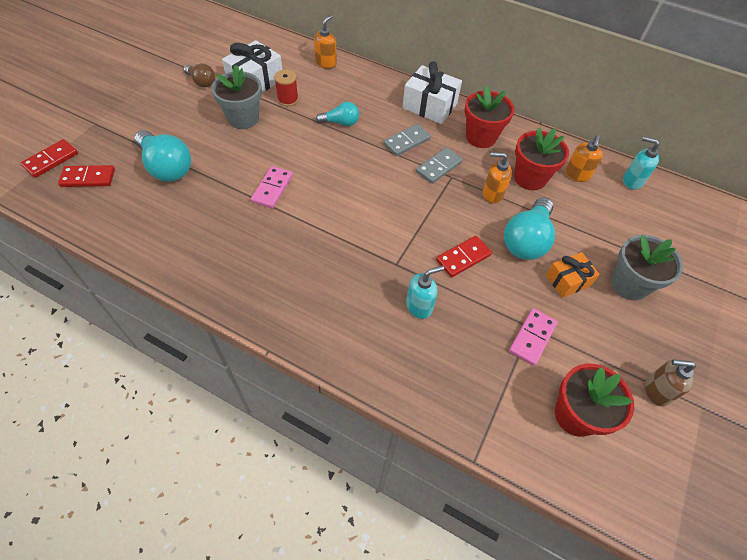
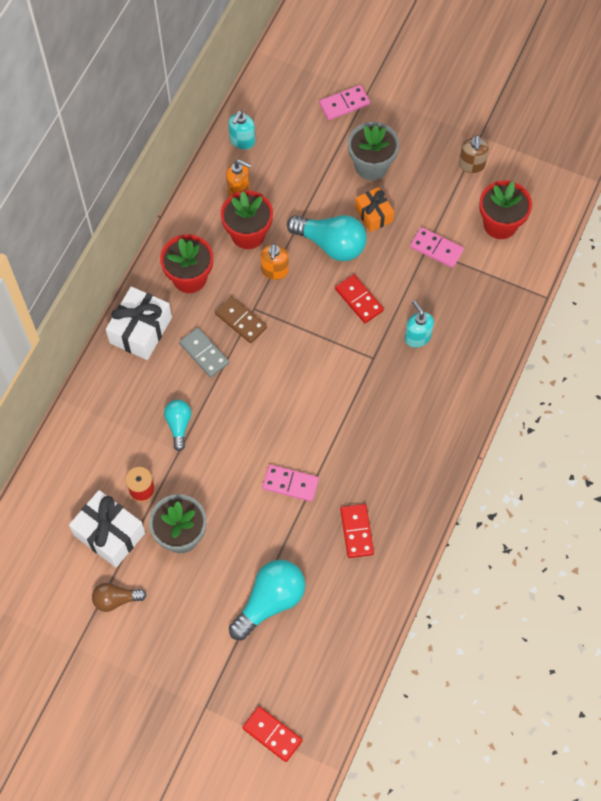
camera: 90 degrees left, 10 degrees up
(88, 178) = (295, 682): red domino -> red domino (357, 531)
(201, 82) = (116, 599): brown light bulb -> brown light bulb turned 135 degrees counterclockwise
(326, 63) = (65, 454): orange soap dispenser -> none
(439, 167) = (241, 320): grey domino -> brown domino
(702, 267) = (344, 104): none -> pink domino

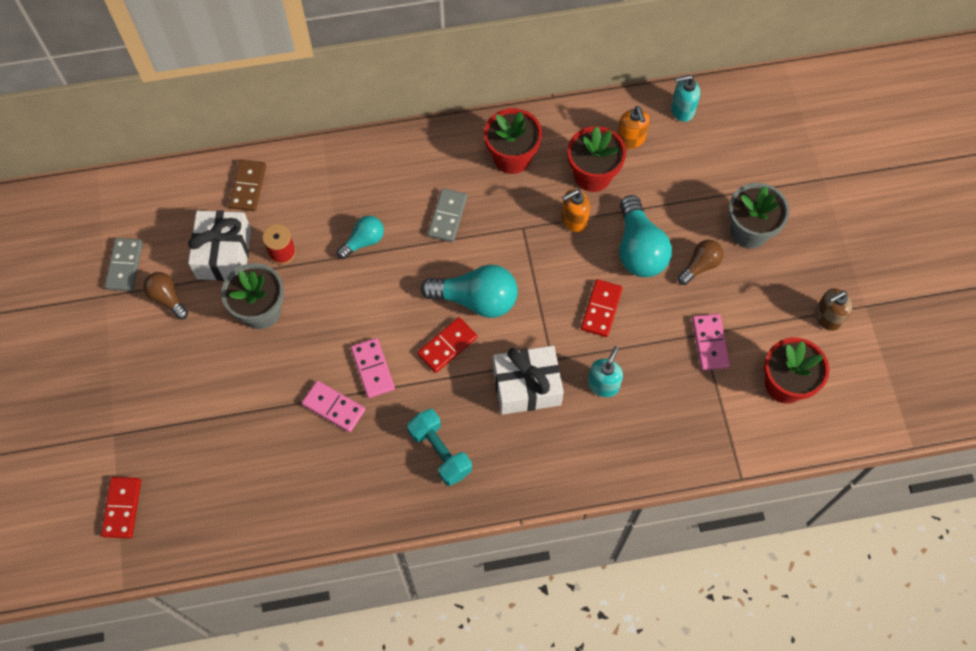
camera: 55 degrees right, 0 degrees up
(60, 616) = (124, 266): none -> grey domino
(141, 330) = (431, 153): white gift -> white gift (526, 386)
(241, 320) = (502, 225): brown domino -> brown domino (248, 187)
(270, 601) = (247, 425): turquoise light bulb -> turquoise light bulb (476, 299)
(344, 104) = (794, 167): pink domino -> pink domino (334, 407)
(357, 531) = (365, 456): red domino -> red domino (447, 346)
(374, 214) = (700, 265): orange gift -> brown light bulb
(390, 478) = (440, 452): none -> turquoise dumbbell

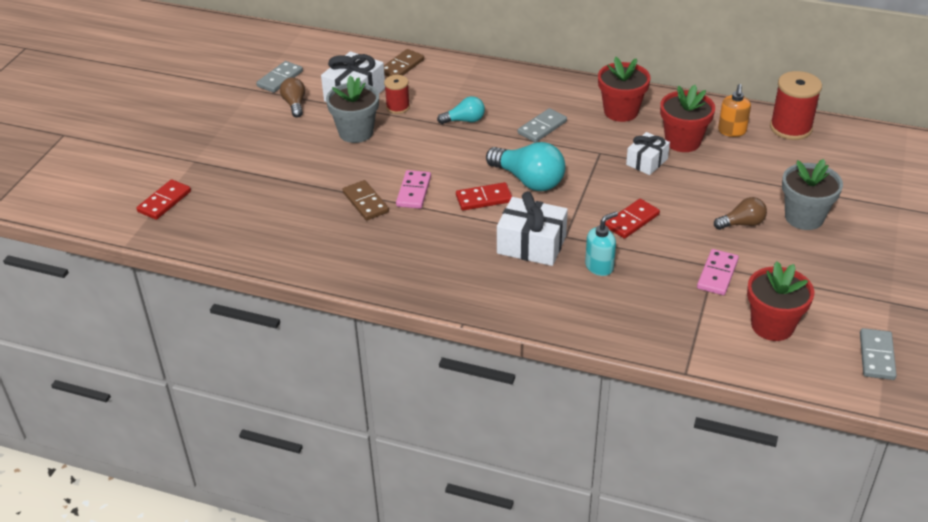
camera: 30 degrees right, 25 degrees down
(334, 407) = (365, 202): pink domino -> brown domino
(440, 452) = (428, 258): turquoise dumbbell -> none
(573, 220) = (647, 162): orange soap dispenser -> white gift
(639, 249) = (692, 196): turquoise light bulb -> none
(682, 110) = (790, 128): turquoise soap dispenser -> red spool
(827, 318) = (844, 296): brown soap dispenser -> none
(882, 378) = (877, 356): none -> grey domino

